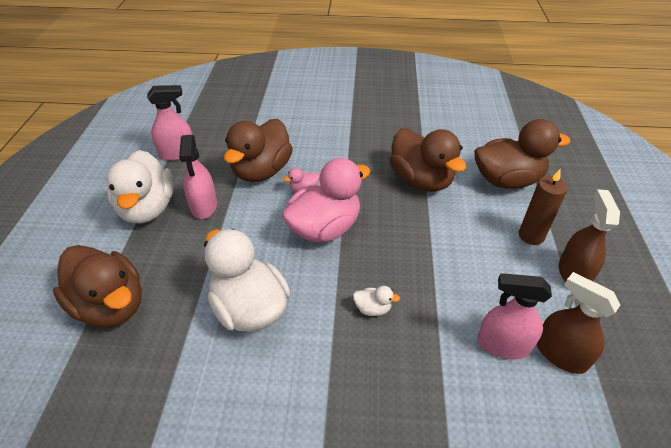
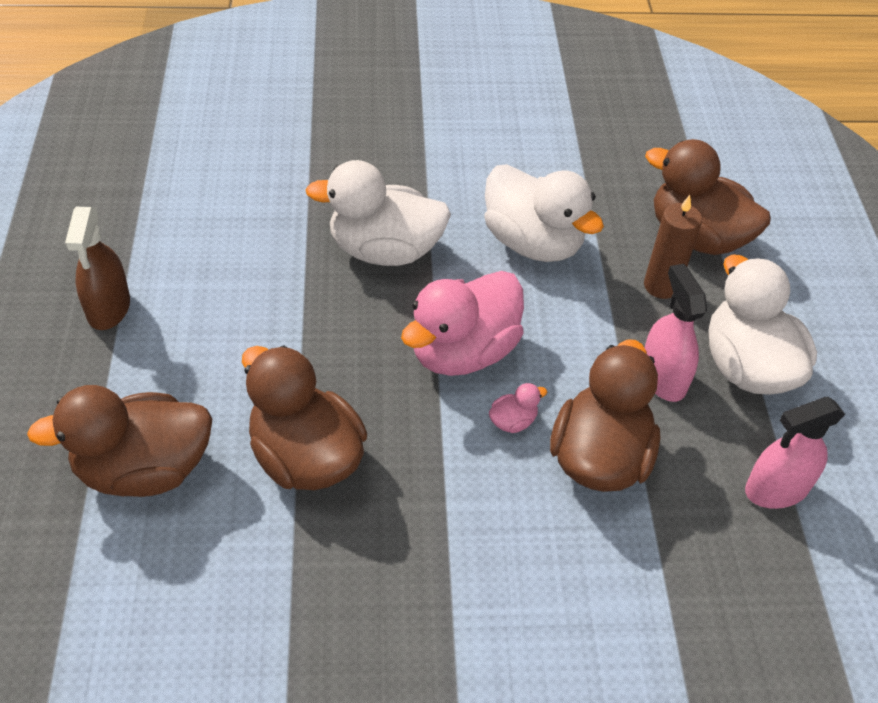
camera: 170 degrees right, 5 degrees up
(373, 308) = (384, 250): white duck -> white duck, size x2.48
(503, 345) = (235, 223): pink spray bottle -> none
(531, 236) = (145, 360): brown candle -> brown candle (661, 286)
(560, 354) = (172, 218): brown spray bottle -> none

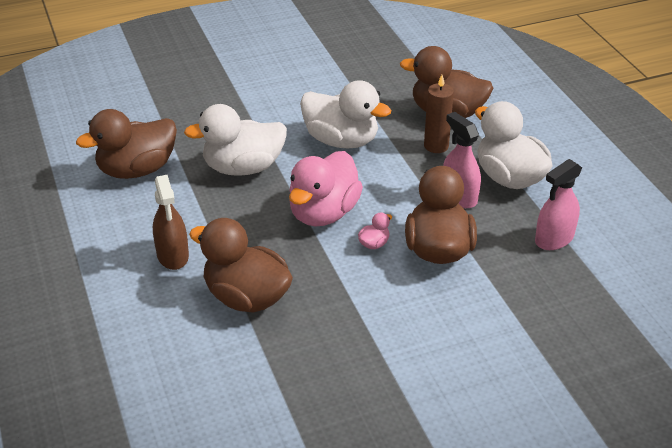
camera: 15 degrees left, 10 degrees down
(108, 308) = (64, 246): brown spray bottle -> brown spray bottle (173, 255)
(144, 469) = (138, 332): brown duck -> brown duck (137, 170)

